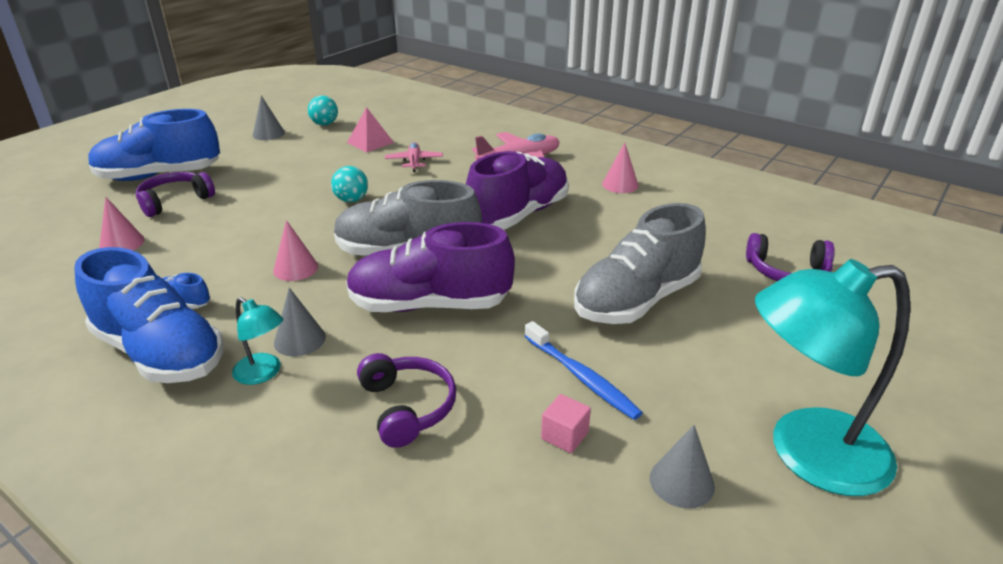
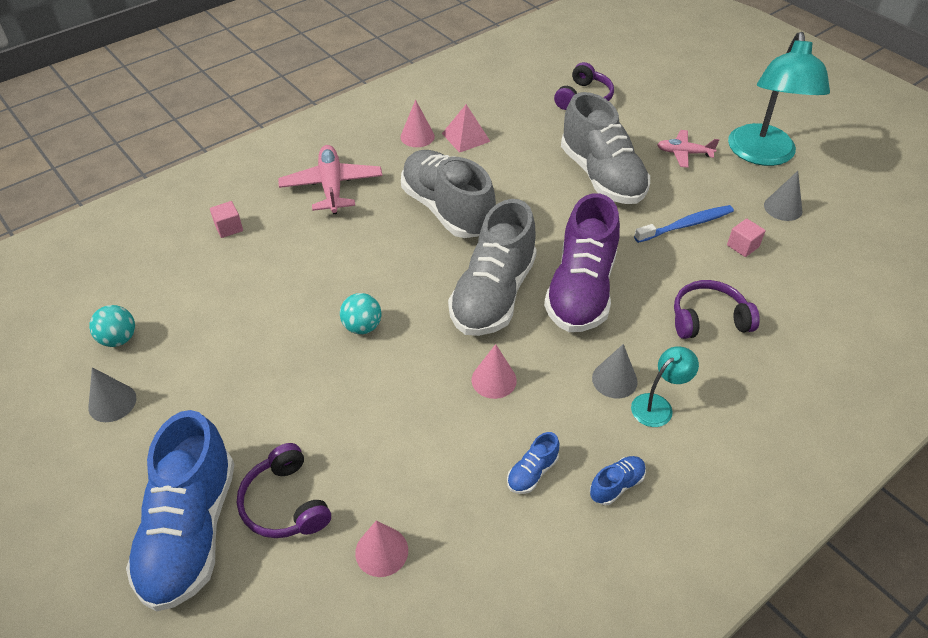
camera: 75 degrees left, 15 degrees up
(160, 353) = (616, 485): blue shoe -> blue shoe, size x0.40
(370, 142) = (211, 298): pink pyramid -> pink pyramid (466, 137)
(414, 162) = (291, 265): pink plane -> pink plane (684, 153)
(448, 134) = (229, 228): none -> pink cube
(518, 215) = (447, 210): purple shoe -> grey shoe

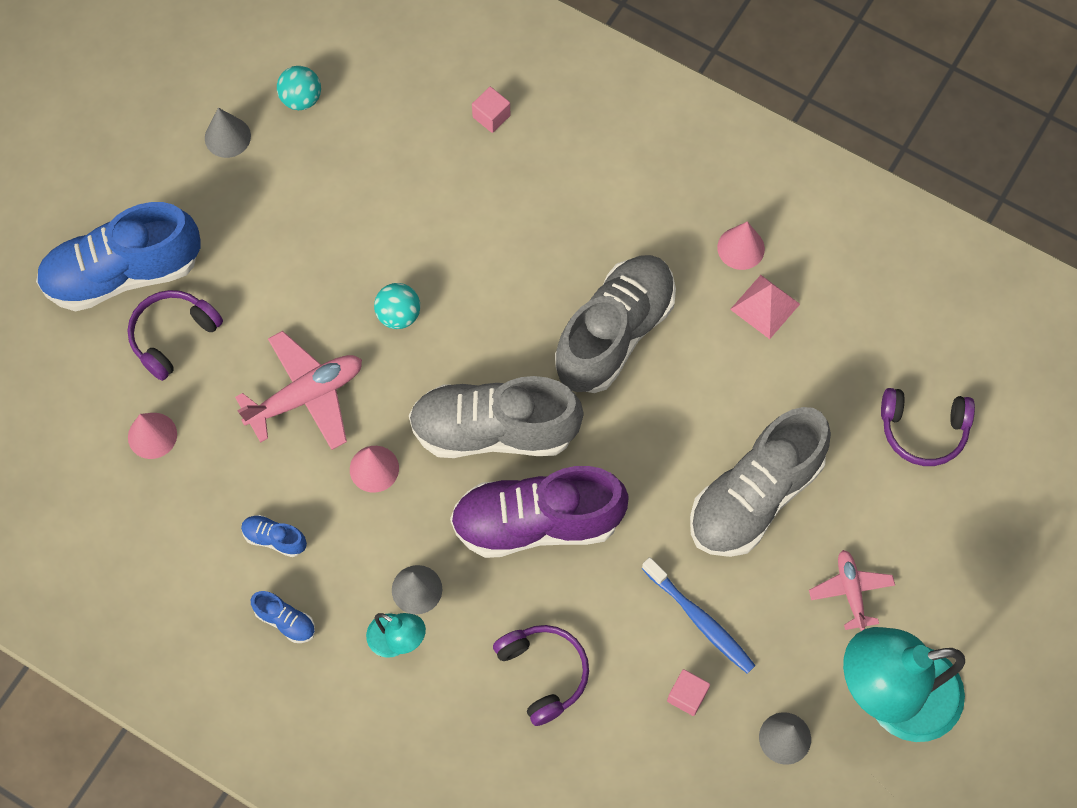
camera: 70 degrees right, 20 degrees up
(332, 186) = (603, 190): pink plane -> pink plane (306, 396)

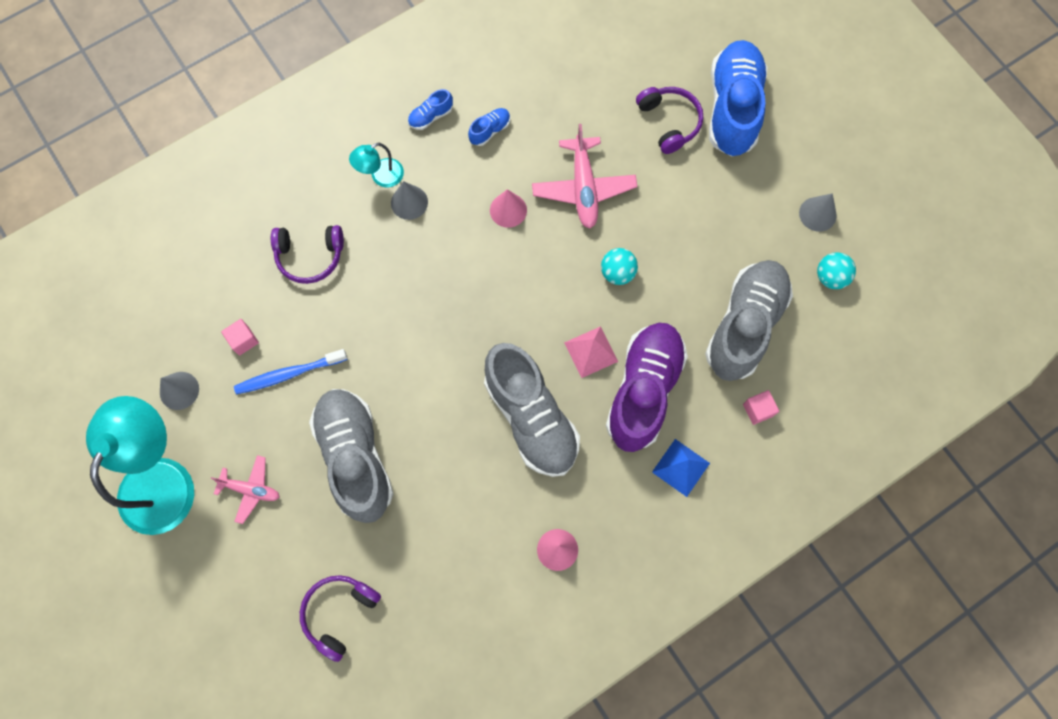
camera: 115 degrees right, 5 degrees up
(152, 435) = (600, 85): pink cone -> none
(494, 430) = (497, 299): grey shoe -> grey shoe (744, 326)
(537, 522) = (415, 298): purple shoe -> purple shoe (643, 390)
(592, 166) = (681, 467): none -> blue pyramid
(765, 306) = (499, 543): pink pyramid -> pink pyramid (591, 351)

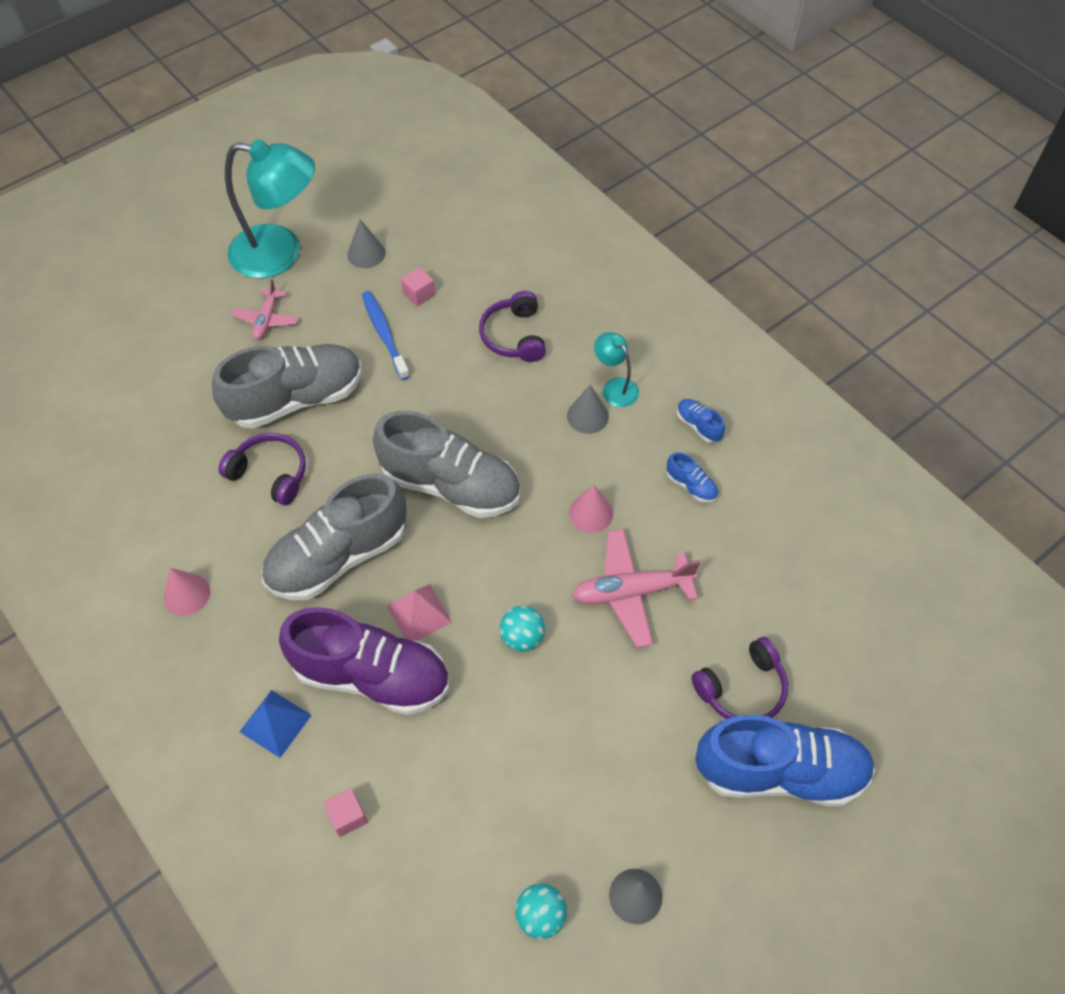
camera: 85 degrees right, 15 degrees down
(339, 613) = (140, 404): purple headphones -> purple headphones (270, 474)
(744, 326) = (462, 796): grey shoe -> grey shoe (451, 485)

